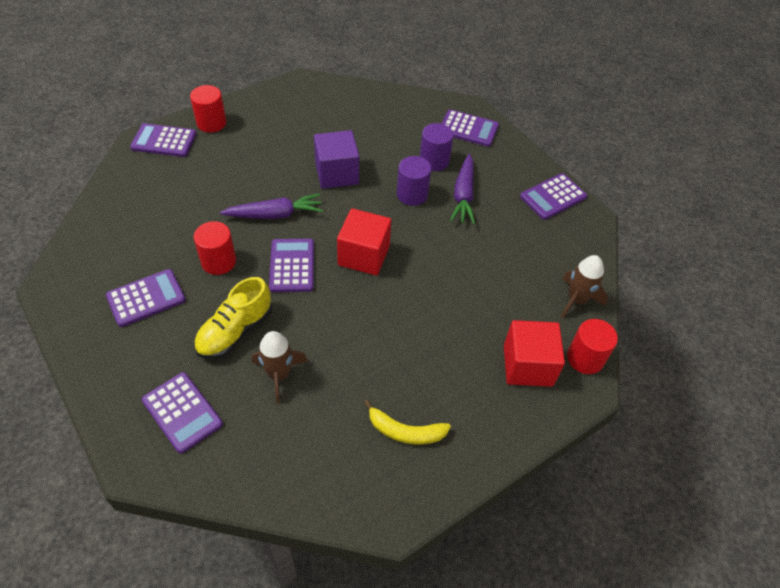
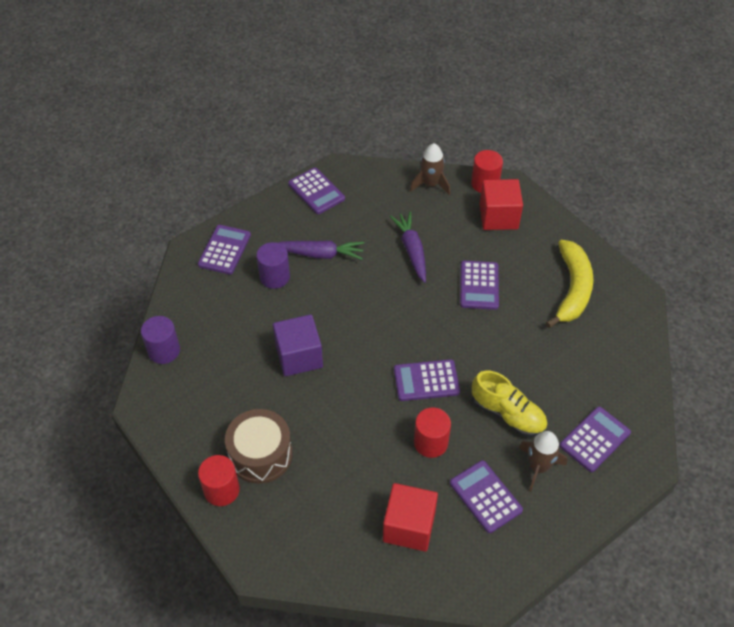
camera: 90 degrees left, 0 degrees up
(164, 141) = (256, 535): purple calculator -> purple calculator (479, 285)
(238, 146) = (260, 454): none -> brown drum
(275, 214) = (362, 403): purple carrot -> purple carrot (411, 250)
(279, 375) = (543, 375): brown rocket -> brown rocket (538, 467)
(364, 255) = (405, 326): red cube -> red cube (409, 526)
(405, 431) = (572, 289): yellow banana -> yellow banana, size x1.63
(412, 194) = (323, 293): purple cylinder -> purple cylinder (164, 351)

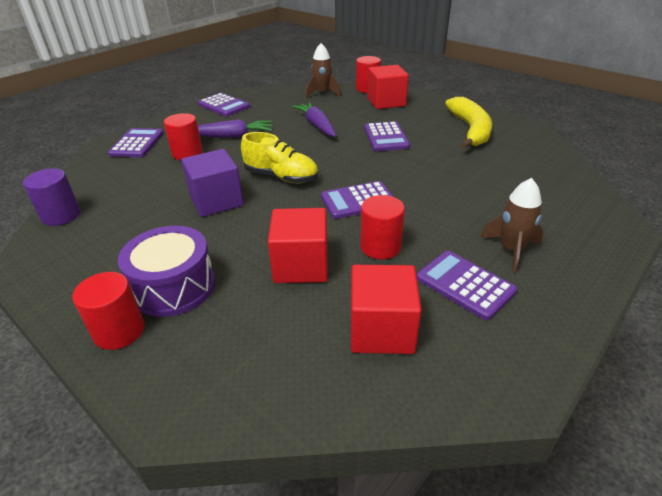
camera: 10 degrees left, 15 degrees down
(260, 454) = (174, 286): brown drum -> purple drum
(274, 277) = (187, 153): purple cylinder -> red cylinder
(361, 451) = (301, 265): none -> red cube
(507, 414) = (454, 213): yellow shoe -> yellow shoe (281, 177)
(595, 439) = (556, 219): purple calculator -> none

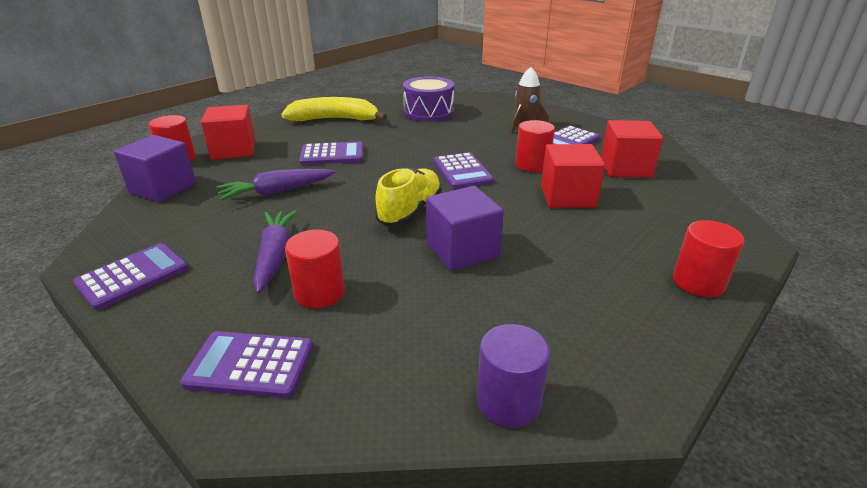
camera: 90 degrees left, 5 degrees down
(174, 286) = (623, 259): purple drum -> purple drum (428, 112)
(322, 93) = (163, 188): brown rocket -> purple cube

